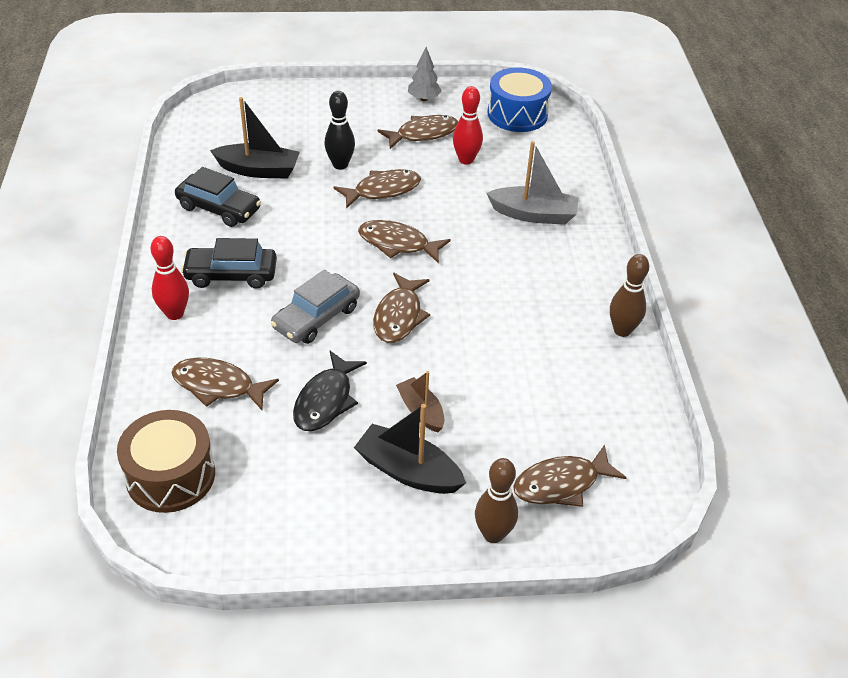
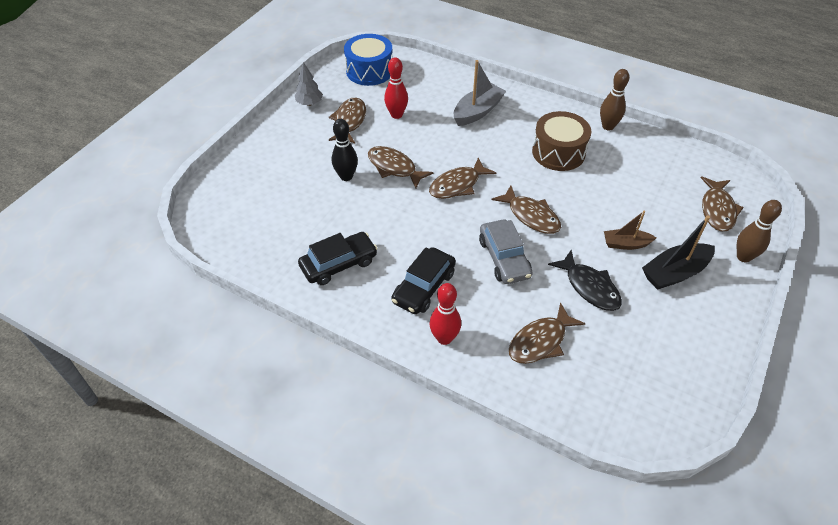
camera: 55 degrees left, 5 degrees up
(171, 476) = (617, 404): brown drum -> brown drum (558, 152)
(258, 170) = (312, 223): black boat -> none
(382, 190) = (394, 168): brown fish -> brown fish turned 60 degrees counterclockwise

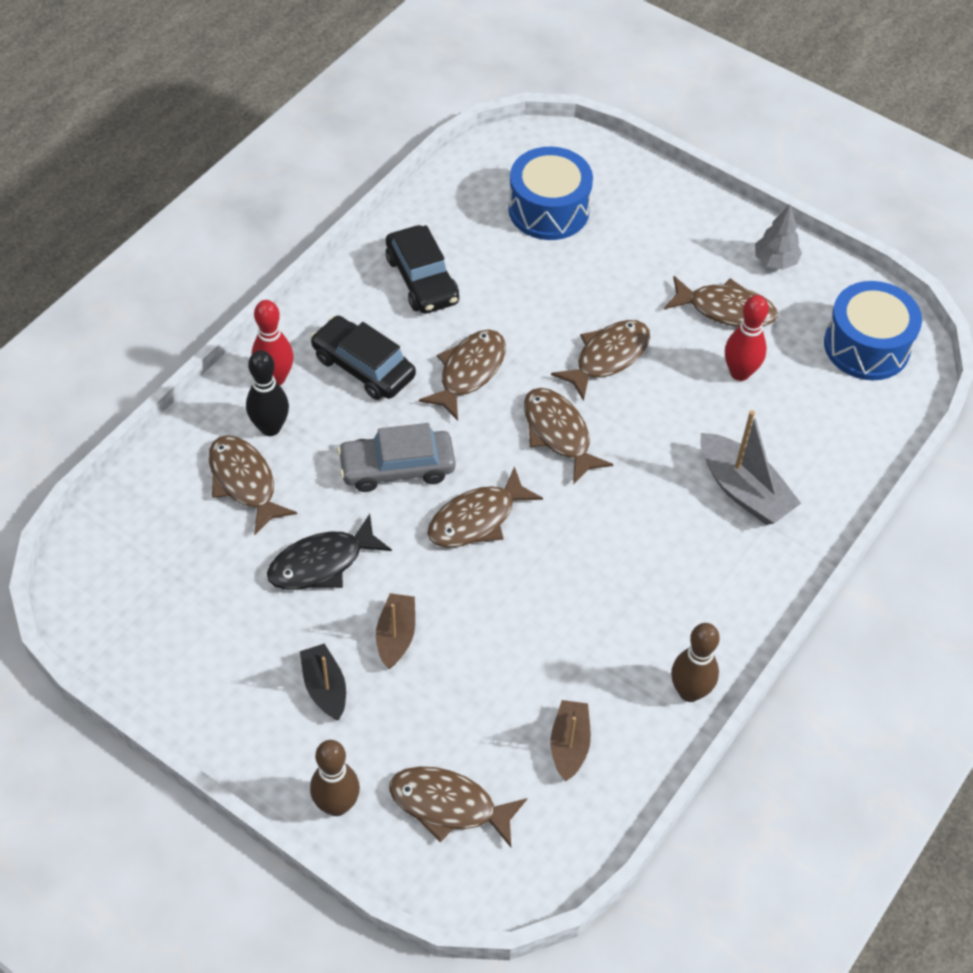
camera: 95 degrees right, 5 degrees up
(268, 203) = (548, 209): none -> blue drum
(346, 176) = (594, 297): black bowling pin -> black bowling pin (270, 428)
(418, 230) = (469, 372): none -> brown fish
(558, 152) = (623, 592): brown drum -> none
(658, 167) = (569, 745): none -> brown boat
(674, 273) = (325, 687): black boat -> black boat, size x0.64

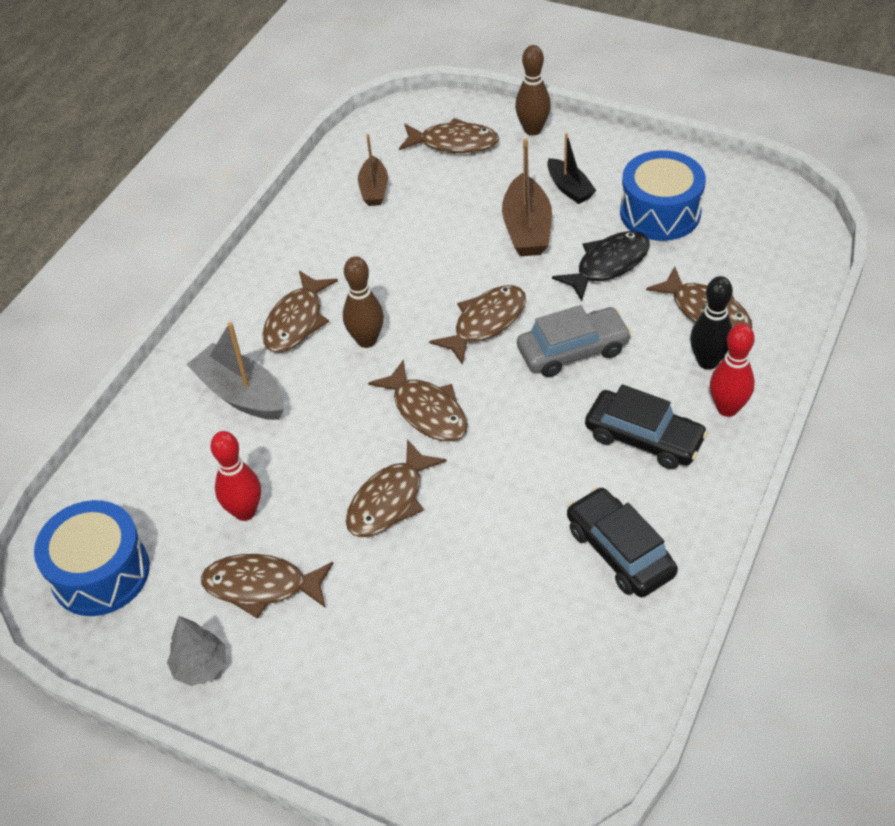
camera: 175 degrees right, 5 degrees down
(396, 636) = (527, 229): brown boat -> brown boat, size x1.57
(469, 372) = (533, 454): brown fish -> brown fish (296, 321)
(548, 209) = (495, 684): blue drum -> blue drum (660, 212)
(689, 692) = (284, 236): brown bowling pin -> brown bowling pin (366, 340)

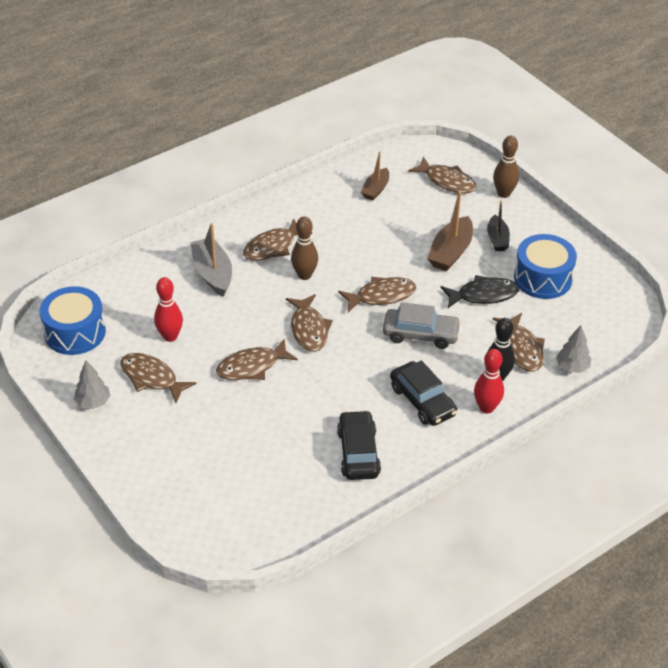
camera: 25 degrees right, 5 degrees down
(782, 307) = (572, 367): none -> grey tree

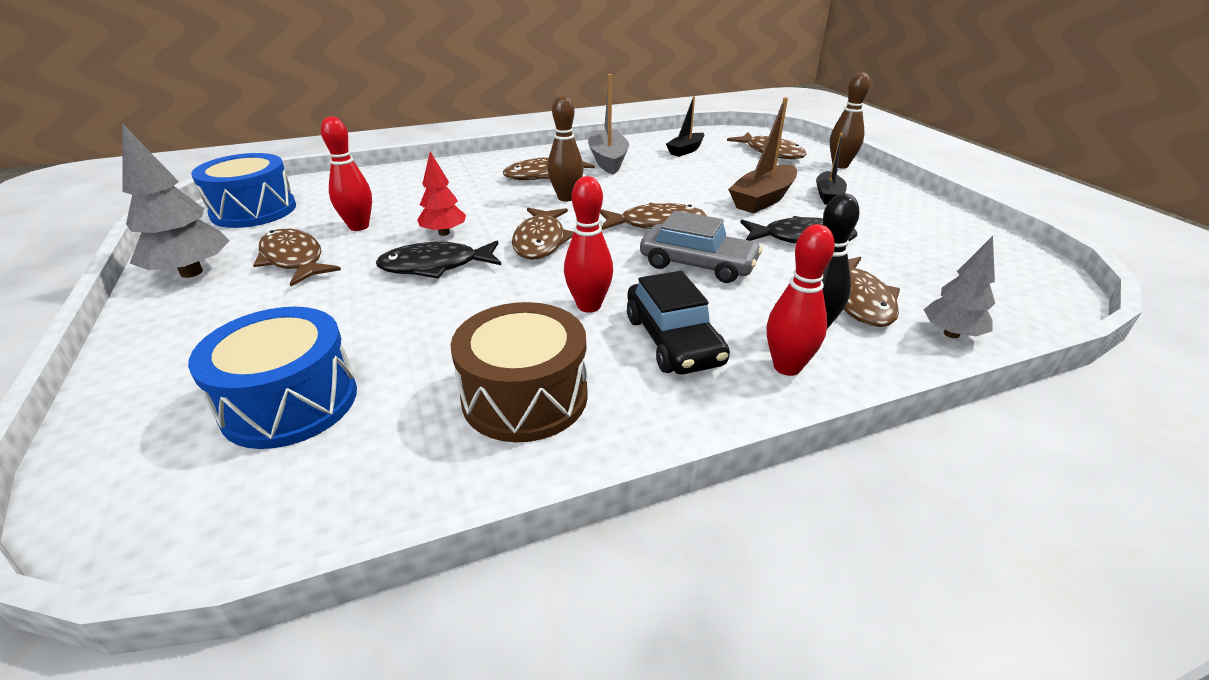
camera: 15 degrees right, 10 degrees down
(93, 402) = (192, 272): grey tree -> grey tree, size x1.58
(213, 273) = (459, 186): grey boat -> grey boat (608, 160)
(236, 332) = (444, 233): none -> red tree
(252, 367) = (435, 266): brown fish -> black fish
(358, 453) = (525, 397): black car -> brown drum
(365, 383) = (589, 306): none -> red bowling pin
(375, 189) = (685, 150): brown boat -> black boat
(543, 278) = (893, 233): blue drum -> blue drum (290, 402)

